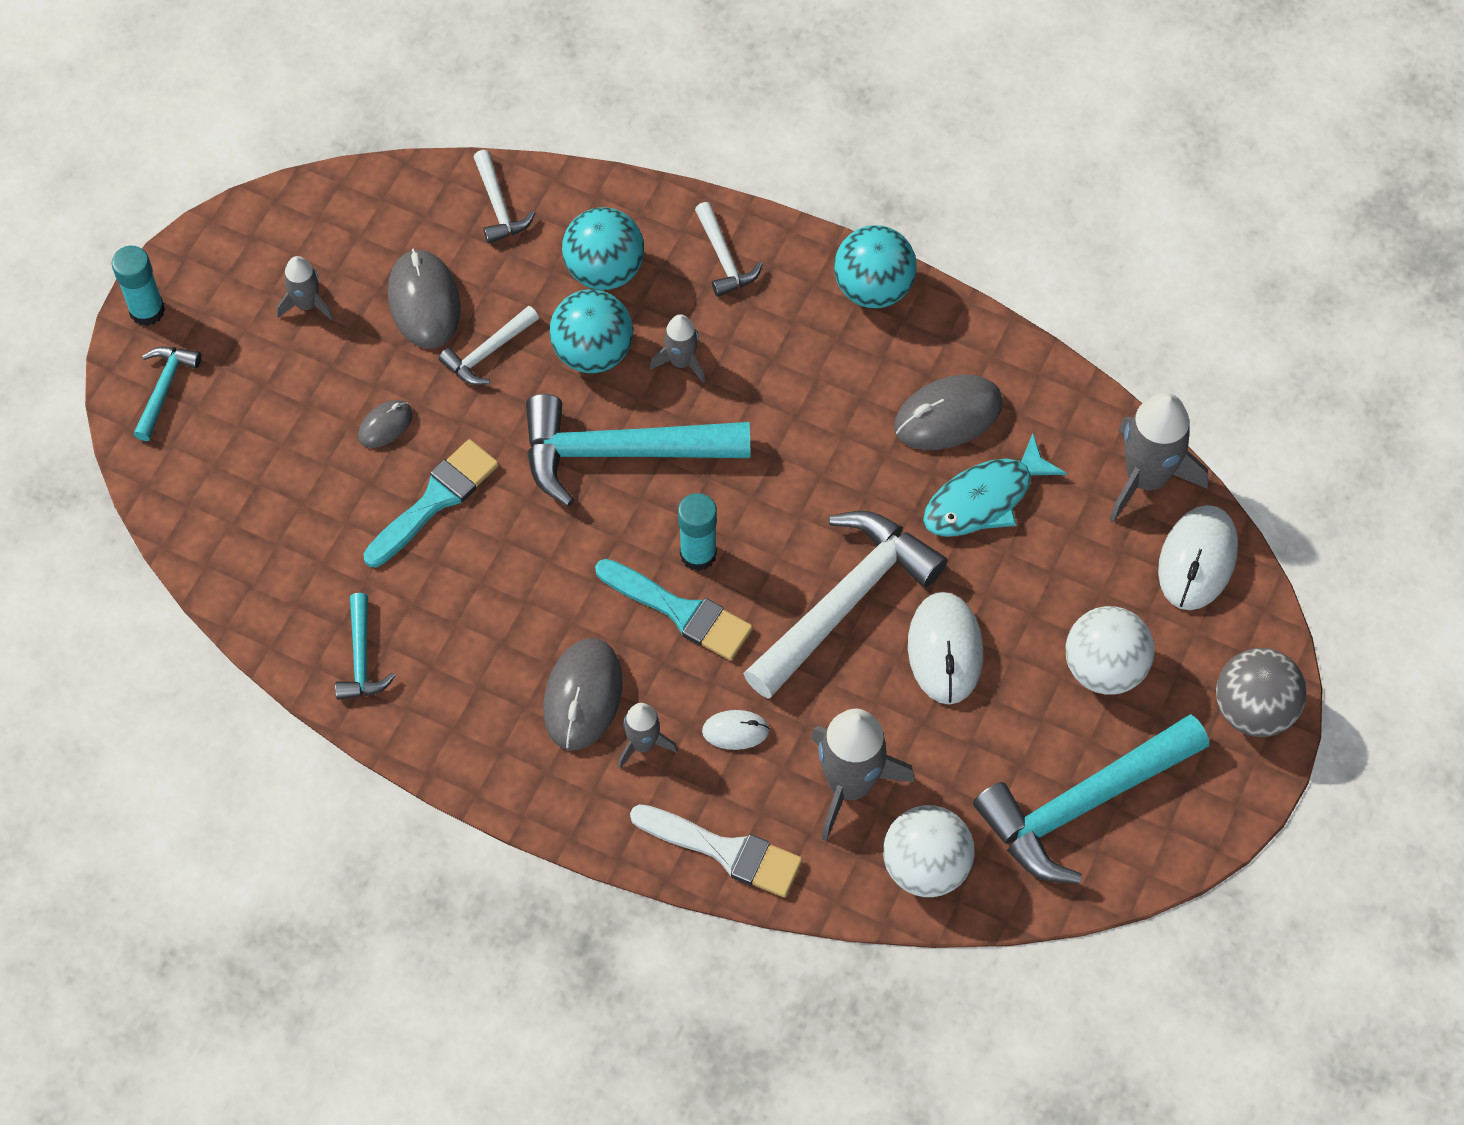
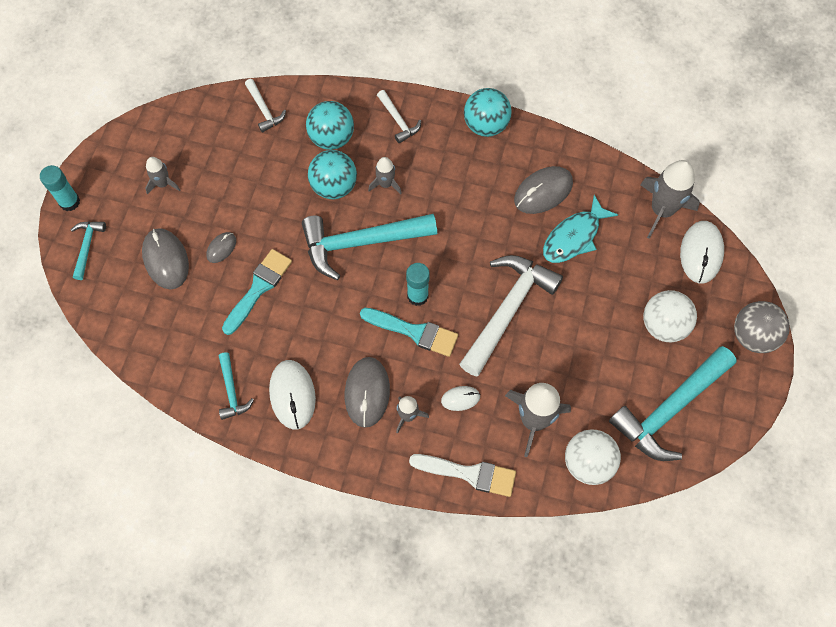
camera: 10 degrees left, 5 degrees up
(424, 302) = (231, 172): grey mouse -> grey mouse (166, 260)
(488, 352) = (273, 195): white hammer -> none
(945, 650) = (571, 329): white mouse -> white mouse (292, 395)

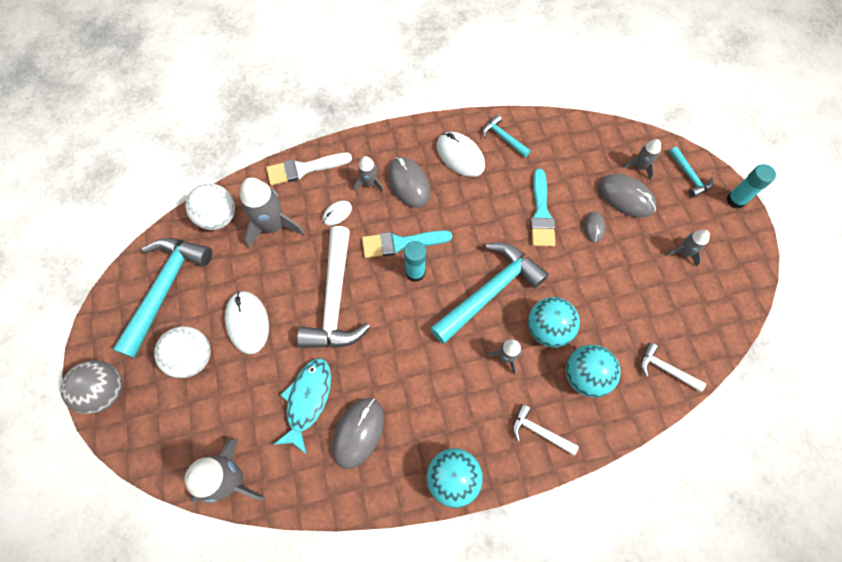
camera: 150 degrees right, 0 degrees up
(124, 282) = (639, 167): none -> grey rocket
(701, 253) = (178, 451): white mouse -> white mouse (247, 322)

